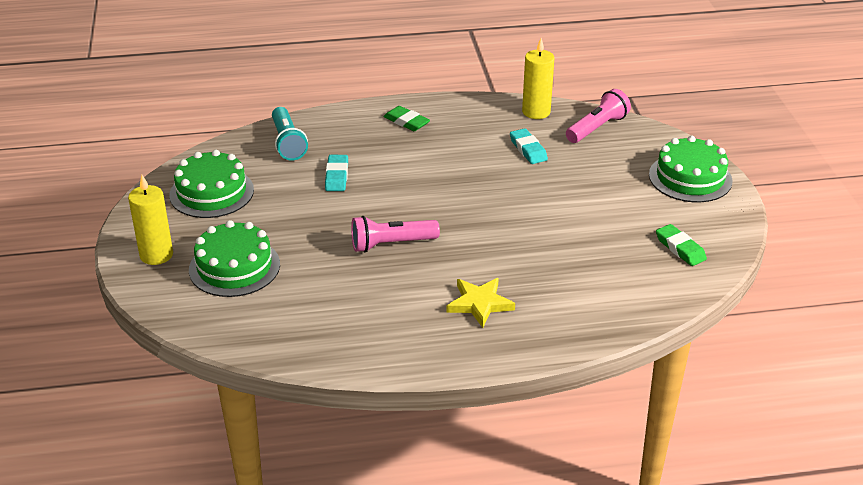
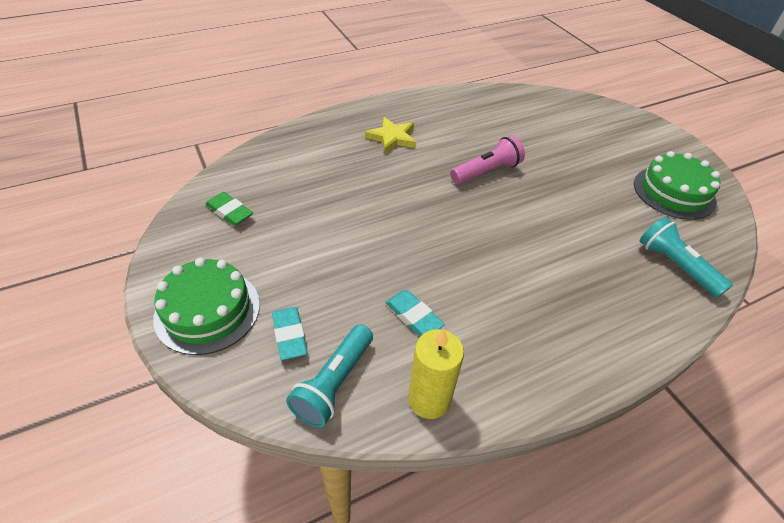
camera: 160 degrees right, 10 degrees up
(156, 255) = (646, 135): yellow candle -> none
(234, 267) = (584, 135): green cake -> none
(336, 176) = (588, 232): turquoise eraser -> turquoise eraser (290, 335)
(406, 122) = (582, 333): green eraser -> none
(597, 128) = (333, 383): pink flashlight -> turquoise flashlight

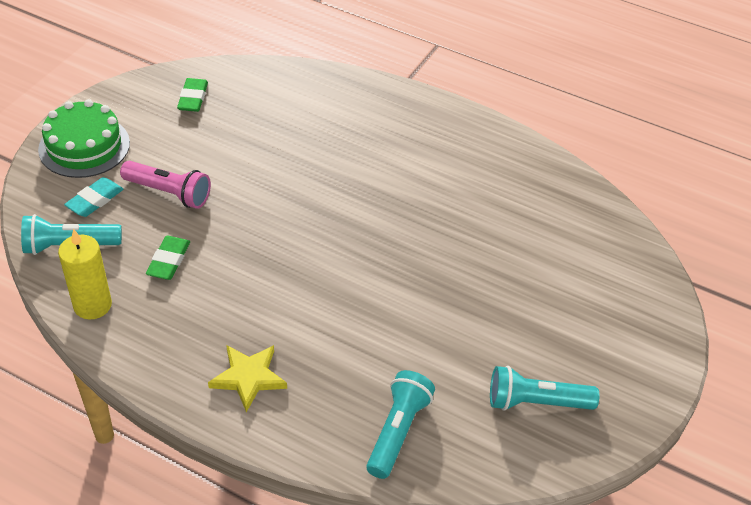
camera: 55 degrees right, 0 degrees up
(392, 138) = (396, 141): yellow star -> yellow star (248, 378)
(413, 316) = (169, 261): turquoise eraser -> green eraser
(486, 172) = (411, 232): pink flashlight -> pink flashlight (169, 193)
(674, 192) = (536, 402): green cake -> turquoise flashlight

